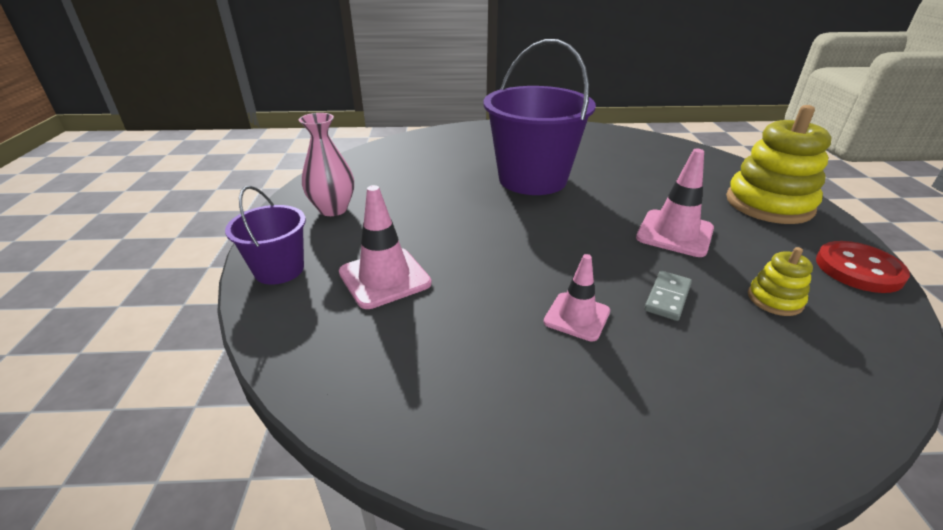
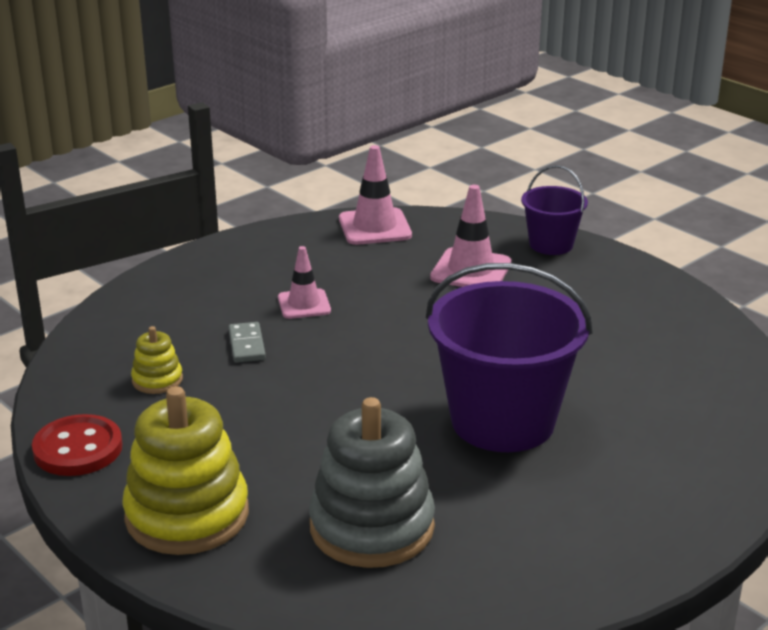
camera: 140 degrees right, 5 degrees down
(333, 209) = (620, 295): pink vase -> none
(658, 167) = (372, 527): none -> grey stacking toy
(674, 233) = (278, 413): pink traffic cone -> pink traffic cone (375, 227)

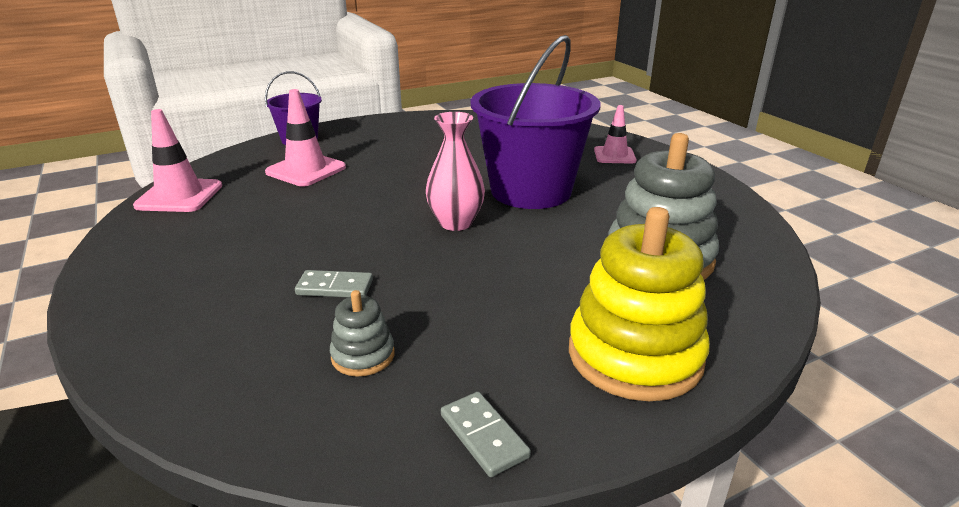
camera: 75 degrees left, 0 degrees up
(78, 449) = (483, 436): red button -> grey domino
(157, 380) = (363, 355): yellow stacking toy -> grey stacking toy
(304, 304) = (285, 247): pink traffic cone -> pink traffic cone (614, 155)
(393, 383) = (456, 223): none -> pink vase

